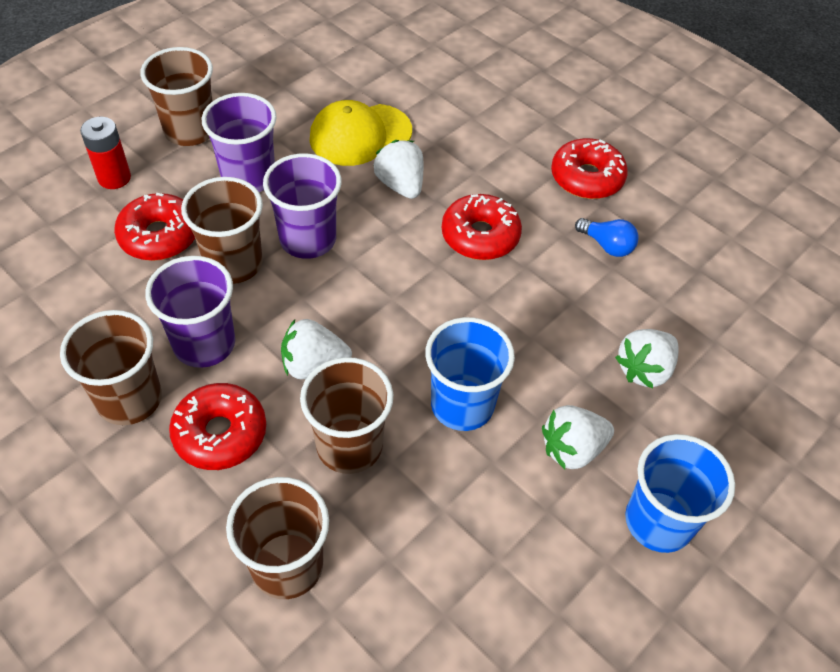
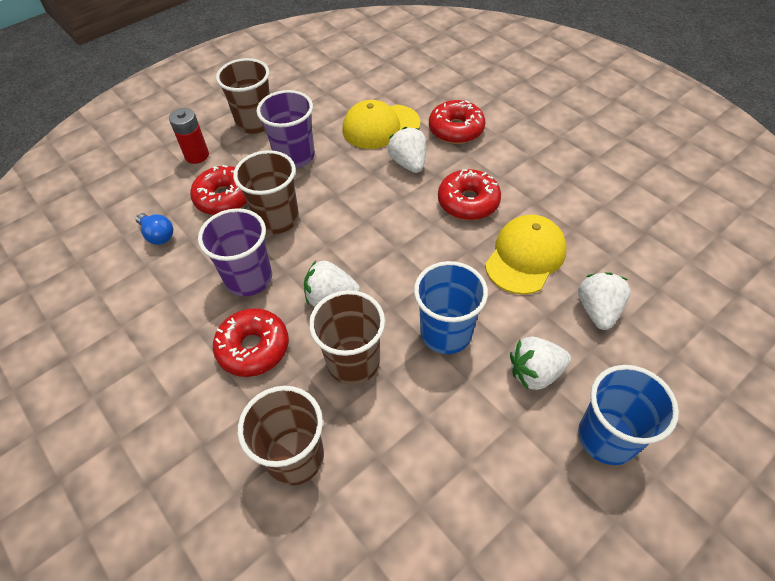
camera: 10 degrees right, 0 degrees up
(129, 399) = (188, 318): brown cup -> none
(308, 239) = (334, 202): purple cup -> none
(555, 305) = (525, 256): none -> yellow cap
(586, 178) = (555, 160): red donut -> red donut (456, 129)
(607, 245) = (569, 211): blue light bulb -> blue light bulb (158, 235)
(644, 370) = (598, 310): white strawberry -> white strawberry turned 135 degrees clockwise

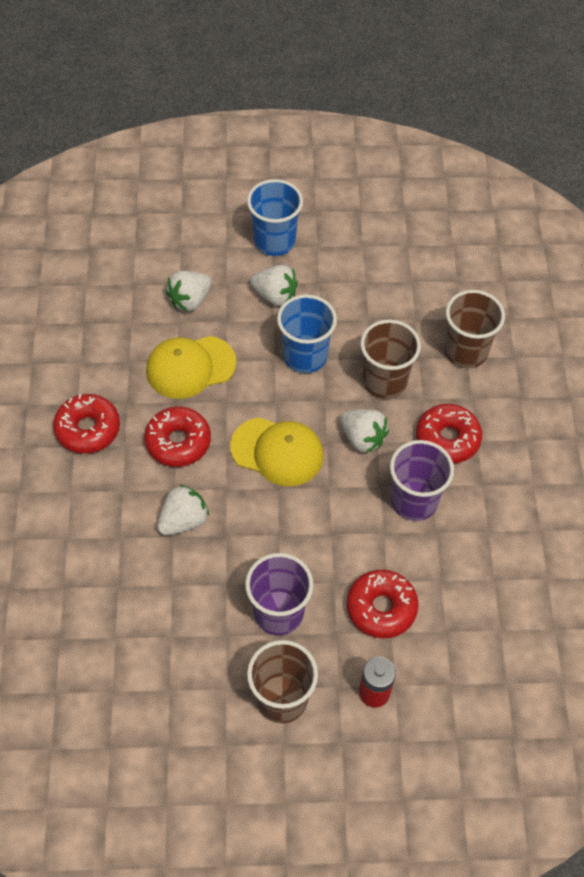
camera: 145 degrees left, 5 degrees up
(158, 235) = (467, 606): blue light bulb -> none
(277, 219) = (350, 545): brown cup -> none
(380, 127) = (163, 588): yellow cap -> yellow cap (277, 452)
(408, 163) = (183, 520): white strawberry -> white strawberry turned 150 degrees counterclockwise
(456, 129) = (100, 527): red donut -> red donut (88, 429)

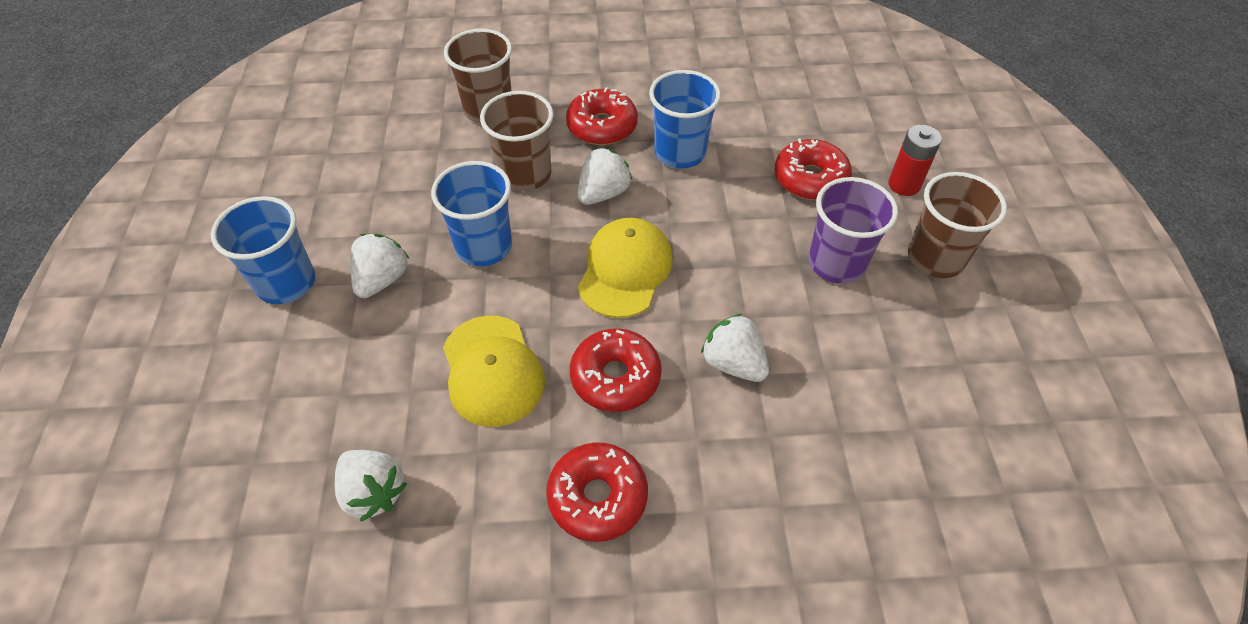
camera: 90 degrees left, 5 degrees down
(190, 300) = (373, 378): white strawberry -> white strawberry (374, 492)
(414, 501) = (680, 153): purple cup -> blue cup

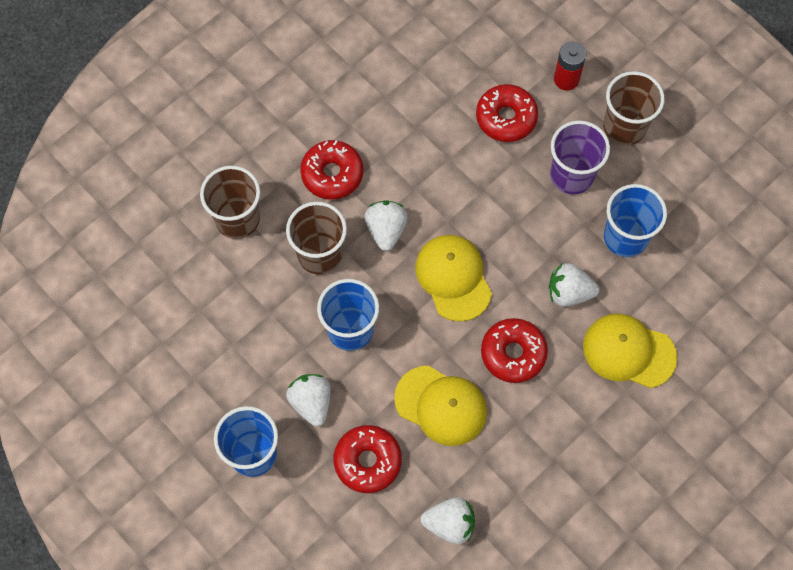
camera: 40 degrees left, 15 degrees up
(597, 497) = (567, 429): red donut -> red donut (367, 461)
(680, 153) = (405, 158): blue cup -> blue cup (625, 237)
(748, 470) = (628, 351): none -> yellow cap

